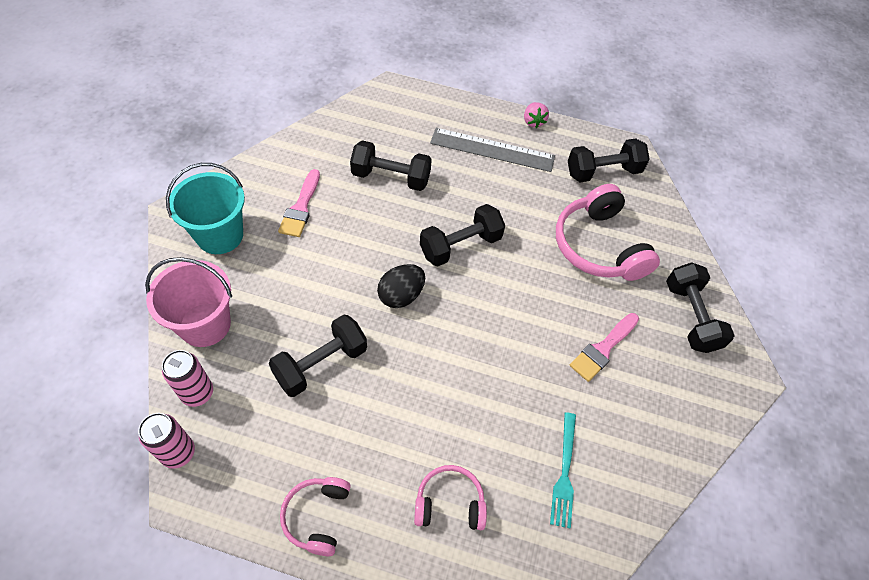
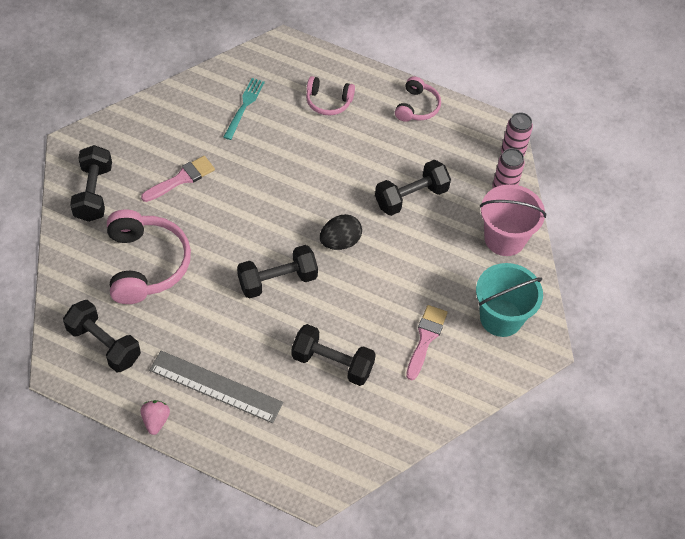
camera: 170 degrees left, 0 degrees up
(603, 172) = (104, 344): black dumbbell -> black dumbbell turned 45 degrees clockwise

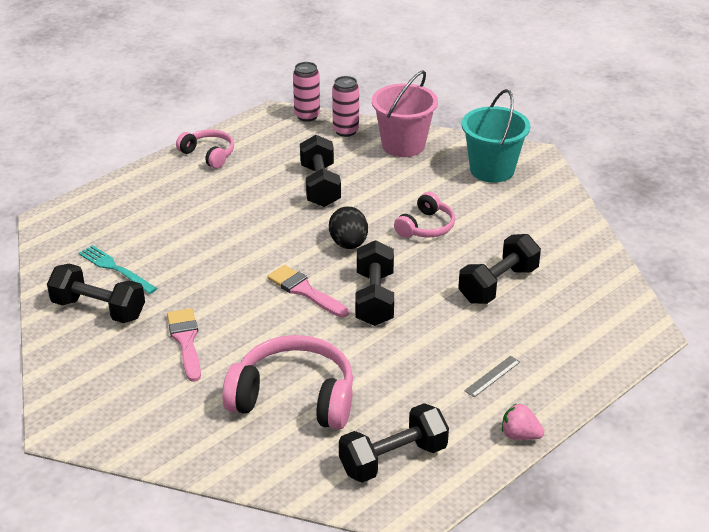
camera: 65 degrees left, 20 degrees down
(94, 193) = (155, 423): black dumbbell -> black dumbbell (98, 309)
(216, 386) = (492, 376): grey ruler -> grey ruler, size x0.43
(328, 101) = (156, 208): pink headphones -> pink headphones (426, 227)
(425, 338) = (495, 218): pink brush -> pink brush (304, 291)

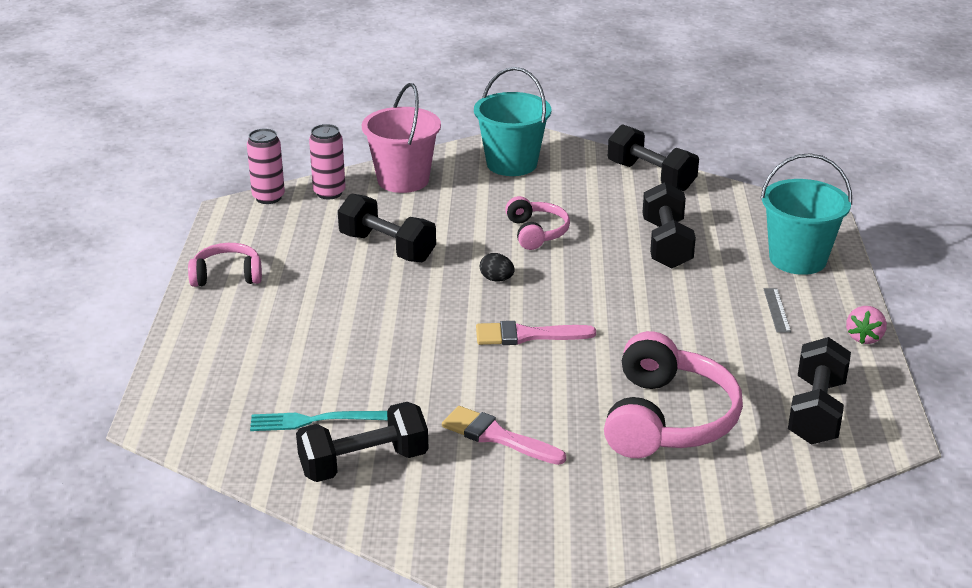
camera: 45 degrees left, 5 degrees down
(294, 398) = (667, 419): pink headphones -> pink headphones turned 135 degrees clockwise
(348, 244) = (496, 279): black egg -> black egg, size x0.60
(374, 299) = (594, 308): black dumbbell -> black dumbbell (651, 176)
(520, 435) = (864, 337): pink strawberry -> pink strawberry turned 45 degrees counterclockwise
(575, 351) = (797, 259): none -> turquoise bucket

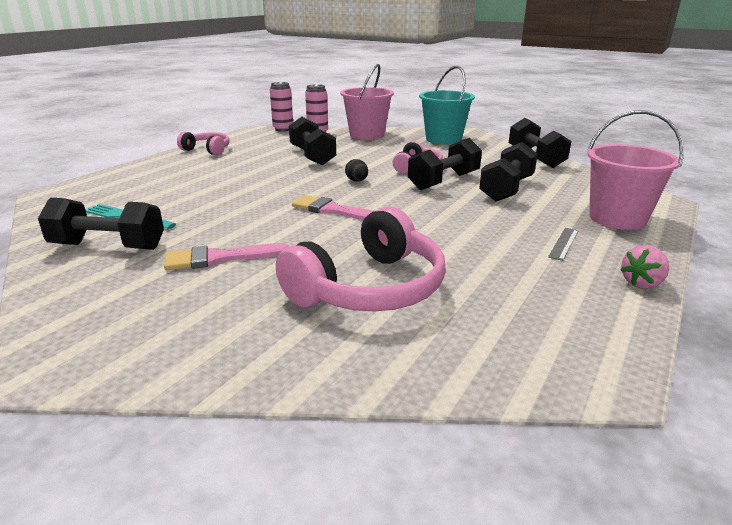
camera: 30 degrees right, 5 degrees down
(497, 436) = (219, 258): pink brush -> pink brush turned 75 degrees counterclockwise
(797, 259) = (617, 218): turquoise bucket -> pink bucket
(816, 412) = (528, 327): black dumbbell -> black dumbbell (444, 181)

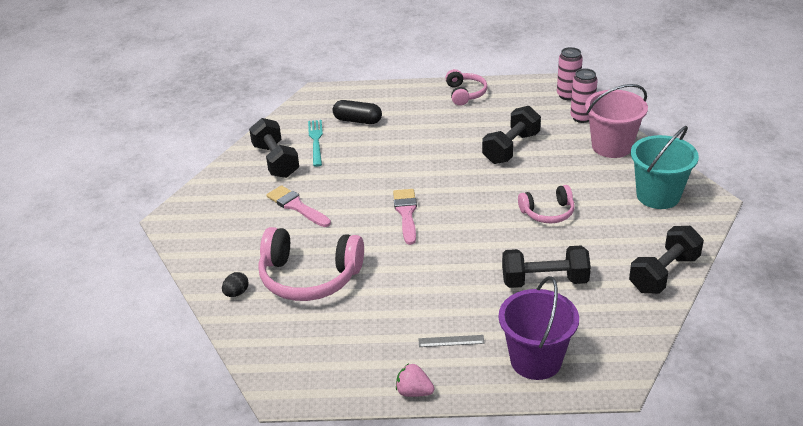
camera: 60 degrees right, 10 degrees up
(142, 191) = (357, 120): none -> black capsule
(357, 181) = (477, 197): black egg -> black egg (236, 293)
(444, 181) = (526, 241): black dumbbell -> none
(617, 218) = (536, 360): pink bucket -> purple bucket

